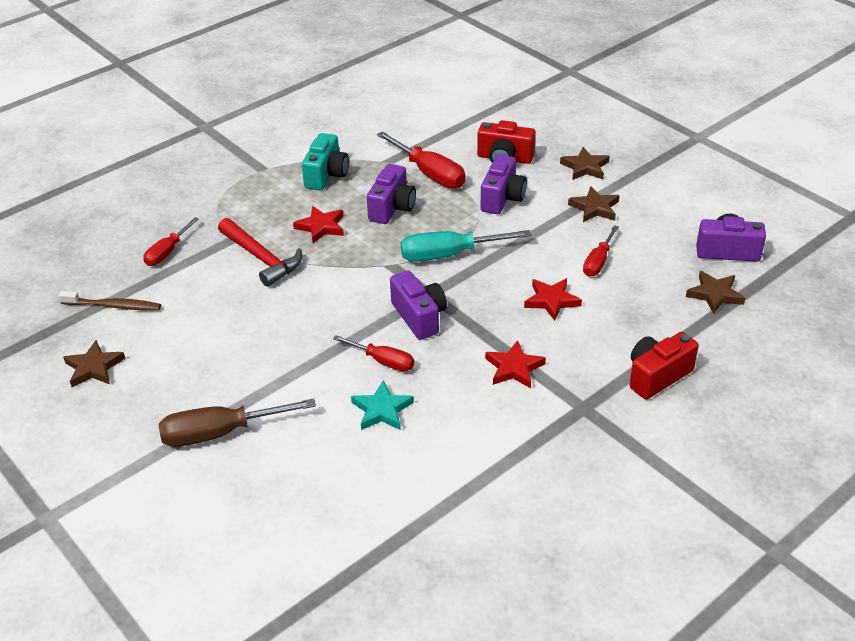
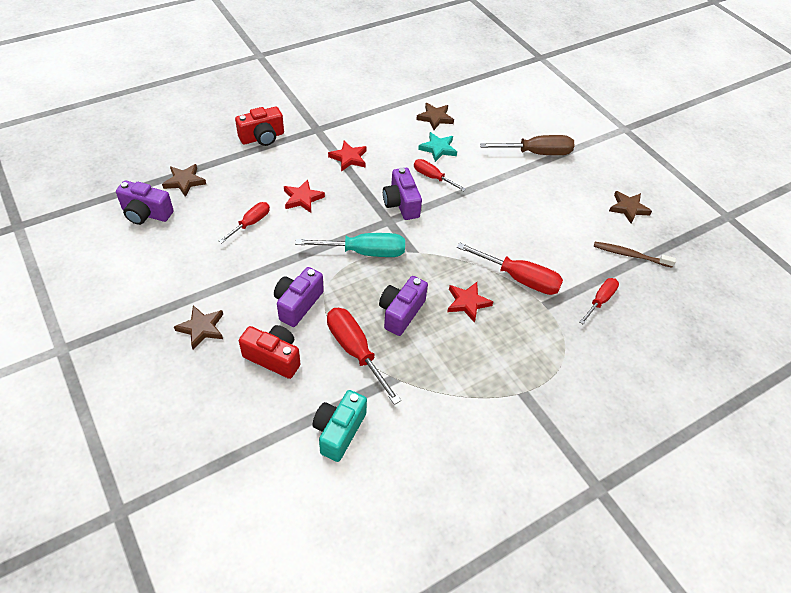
camera: 175 degrees left, 10 degrees up
(261, 258) = (519, 278): red hammer -> red screwdriver
(326, 175) = (458, 370): turquoise camera -> turquoise camera (339, 431)
(594, 208) = (222, 276): brown star -> brown star (435, 118)

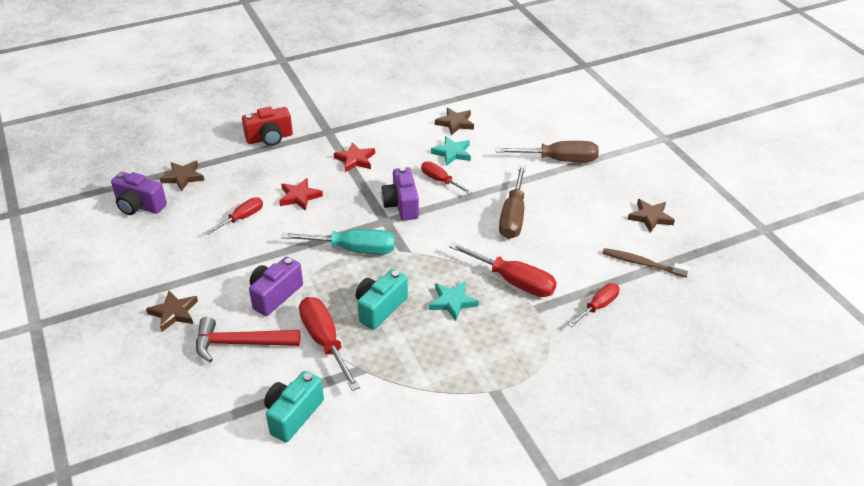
camera: 10 degrees right, 10 degrees down
(274, 357) = (240, 343): red camera -> red hammer
(401, 312) = (380, 308): purple camera -> turquoise camera
(467, 303) = (452, 302): red star -> turquoise star
(506, 212) = (513, 216): none -> brown screwdriver

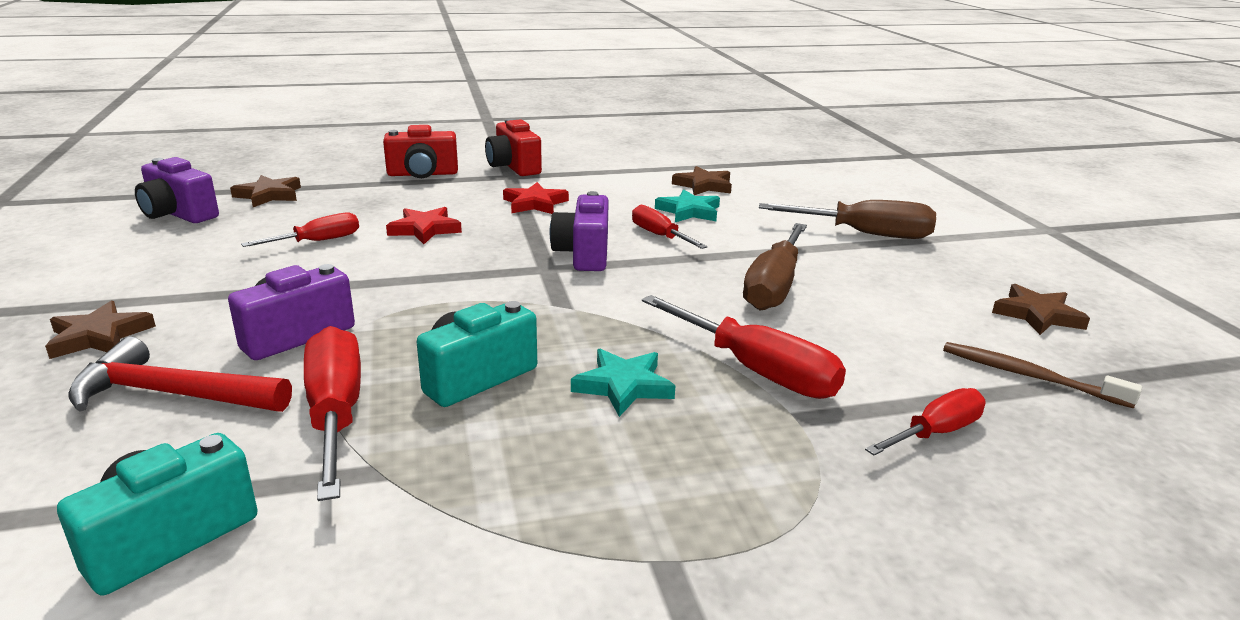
camera: 10 degrees right, 15 degrees down
(326, 120) = (513, 167): none -> red camera
(353, 249) = (473, 294): turquoise screwdriver -> none

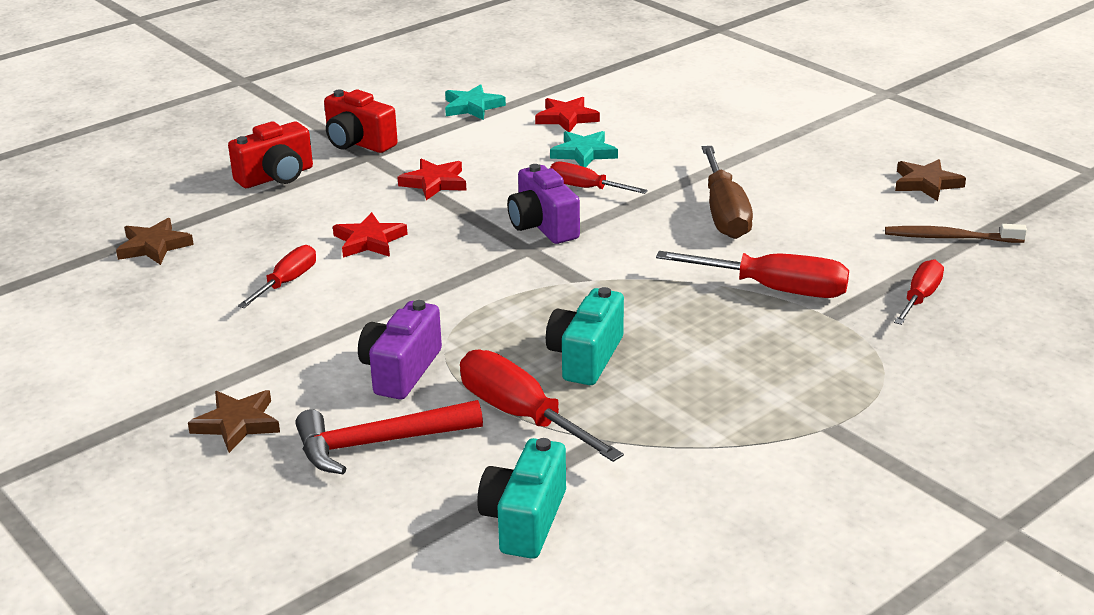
camera: 25 degrees left, 5 degrees up
(178, 214) = (96, 294): purple camera -> none
(623, 386) = (696, 330): turquoise star -> turquoise star (472, 107)
(703, 185) = (566, 118): brown star -> red star
(864, 234) = (750, 138): brown screwdriver -> none

